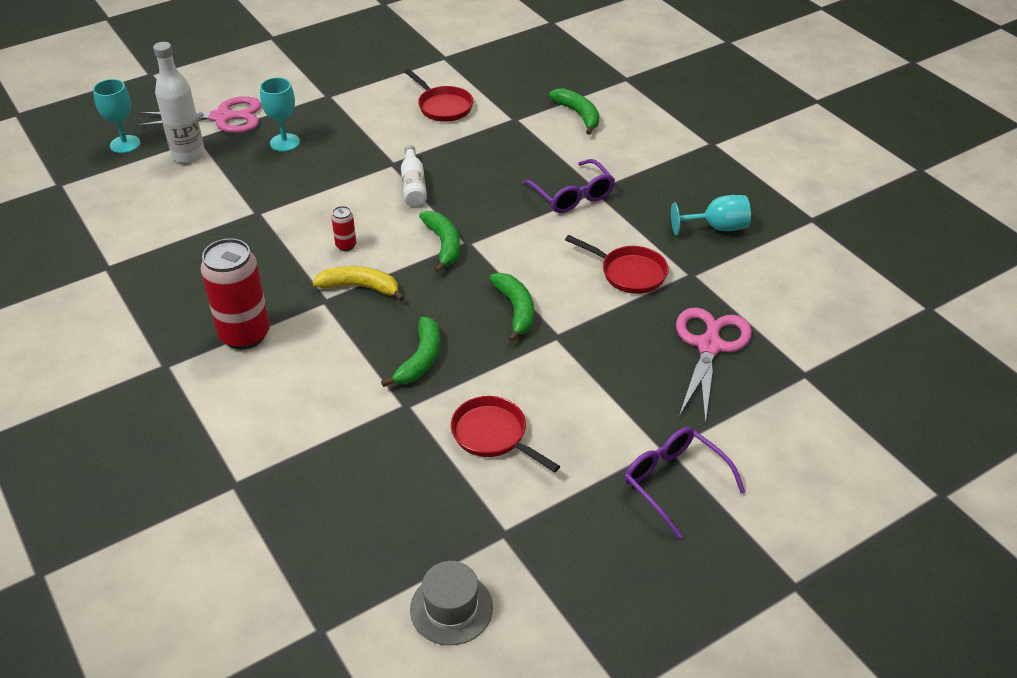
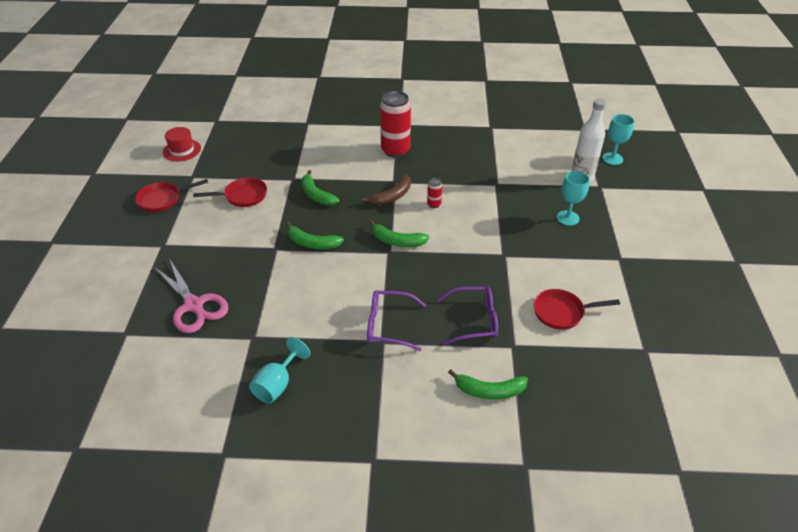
camera: 125 degrees right, 0 degrees up
(223, 117) = (620, 202): pink scissors -> none
(360, 287) = (392, 196): yellow banana -> brown banana
(413, 185) = (470, 254): white bottle -> none
(451, 608) = (182, 150): grey hat -> red hat
(629, 273) = (287, 308): red pan -> red pan (162, 199)
(674, 482) = (143, 237): purple glasses -> purple glasses (474, 320)

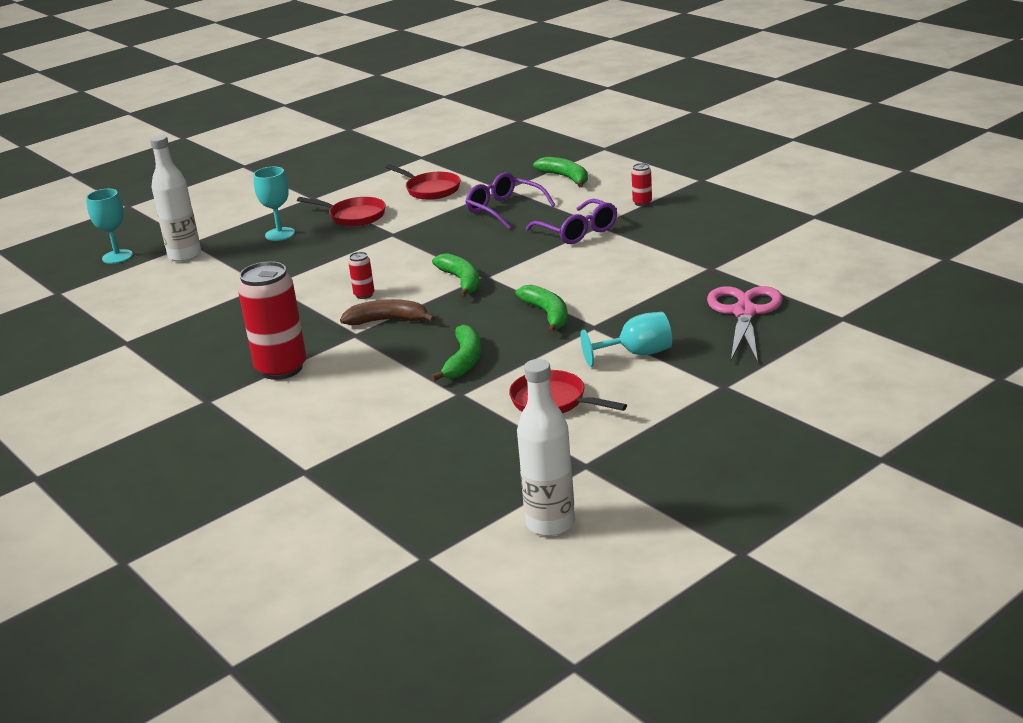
camera: 130 degrees left, 15 degrees down
(162, 199) = (666, 448): red pan -> red pan (354, 216)
(182, 150) = (550, 523): red hat -> white bottle
(277, 384) = (725, 234): turquoise goblet -> turquoise goblet (637, 354)
(384, 390) = (642, 203): none -> red can

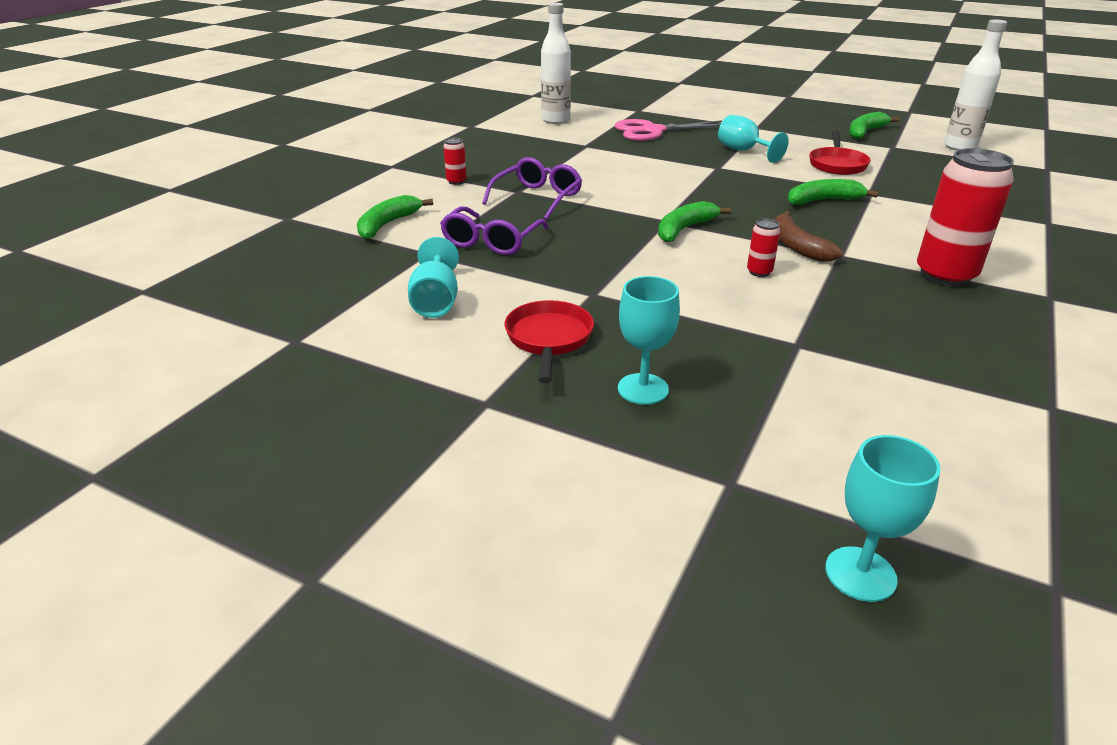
camera: 115 degrees left, 5 degrees up
(184, 255) = (782, 469): white bottle -> white bottle (556, 120)
(430, 189) = (436, 302): red pan -> turquoise goblet
(547, 315) = (715, 185): green banana -> green banana (865, 132)

